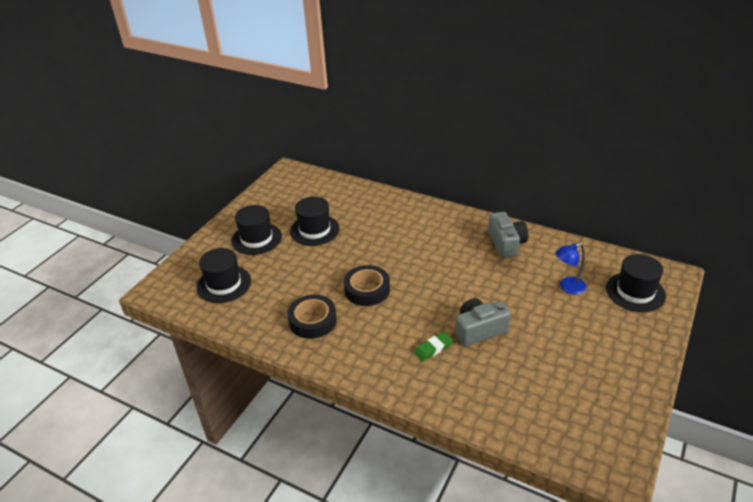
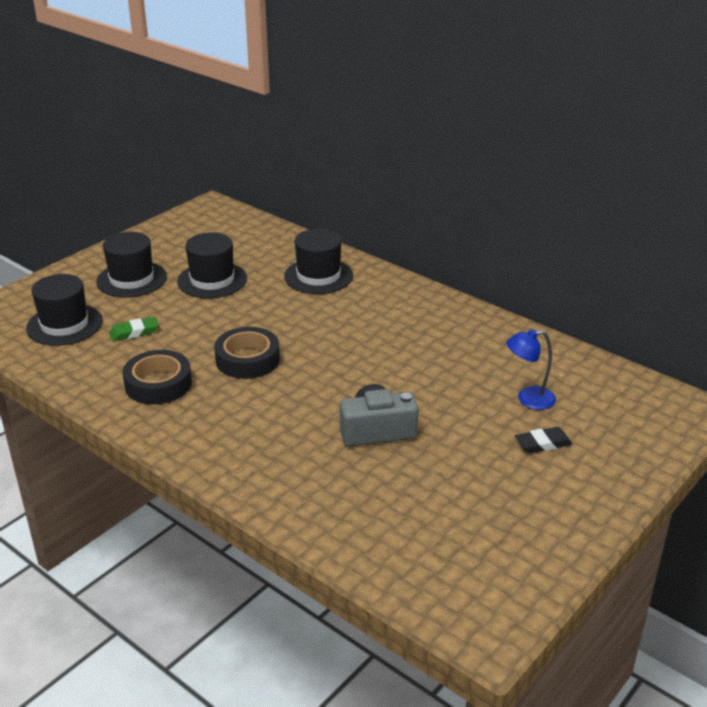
camera: 10 degrees right, 5 degrees down
(433, 348) = (303, 442): green eraser -> green eraser (134, 332)
(506, 243) = (467, 333): grey camera -> none
(591, 320) = (543, 443): none -> black eraser
(635, 292) = (624, 420): black hat -> black hat (318, 276)

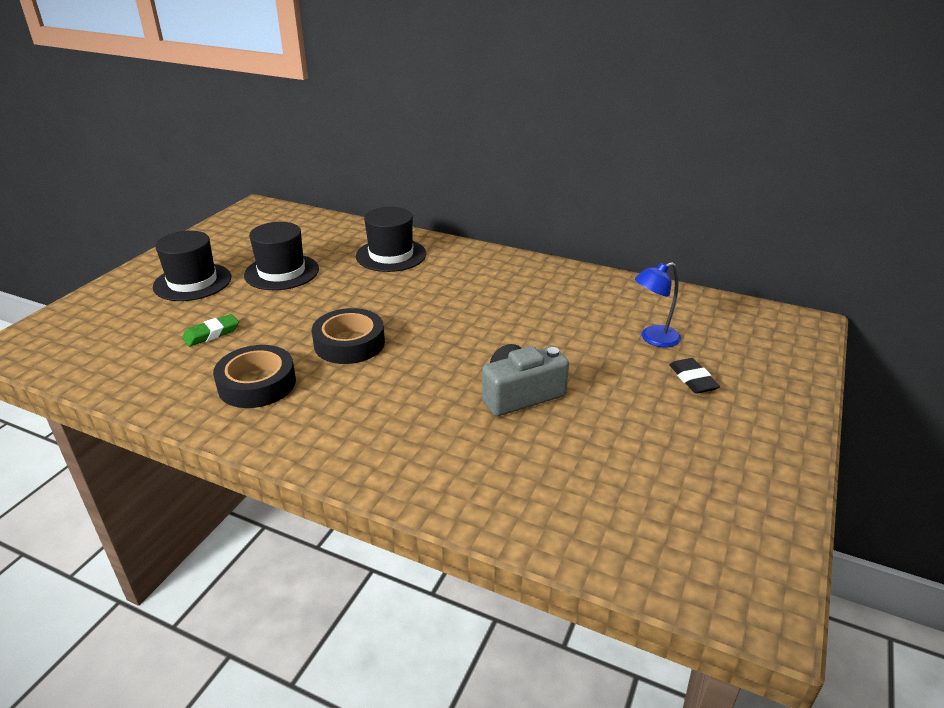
camera: 15 degrees left, 0 degrees up
(64, 324) = (126, 337): black hat -> none
(543, 443) = (692, 379): black eraser -> black eraser turned 75 degrees counterclockwise

